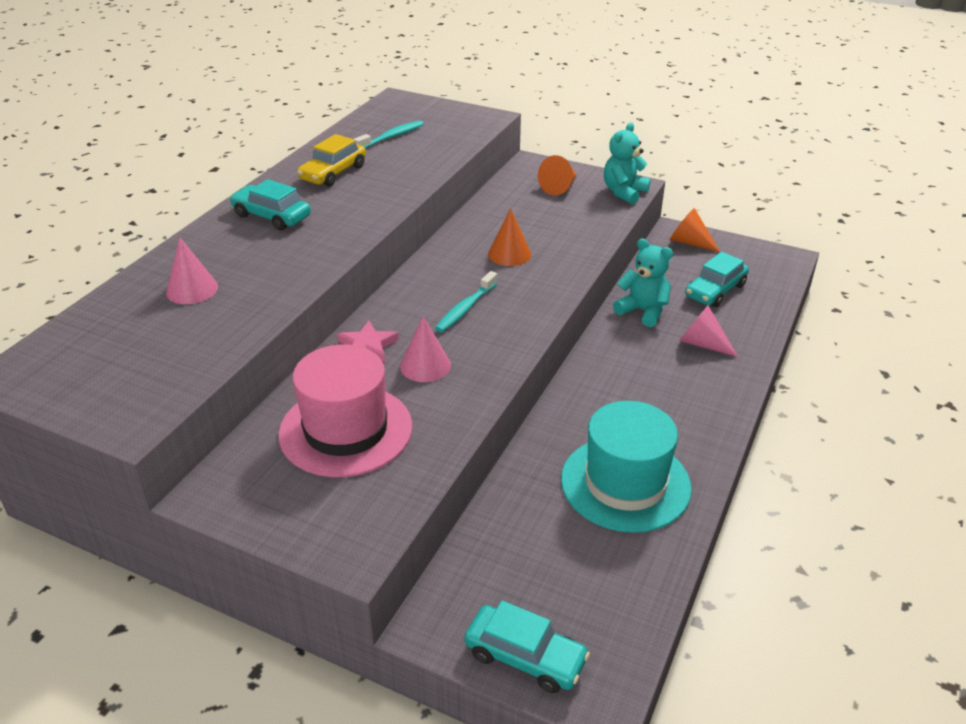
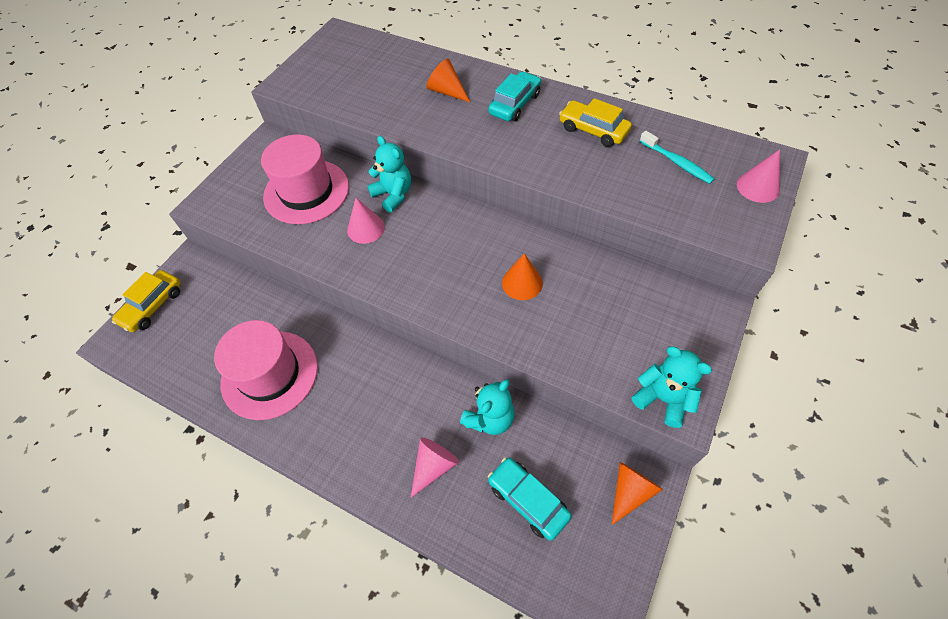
camera: 95 degrees right, 20 degrees up
(192, 289) = (415, 82): pink cone -> pink cone (758, 187)
(367, 346) = (393, 195): pink star -> turquoise teddy bear
(465, 308) = (436, 251): turquoise toothbrush -> none
(525, 657) = (153, 306): turquoise car -> yellow car
(559, 187) = (665, 332): orange cone -> orange cone (447, 91)
(625, 483) = (269, 374): turquoise hat -> pink hat

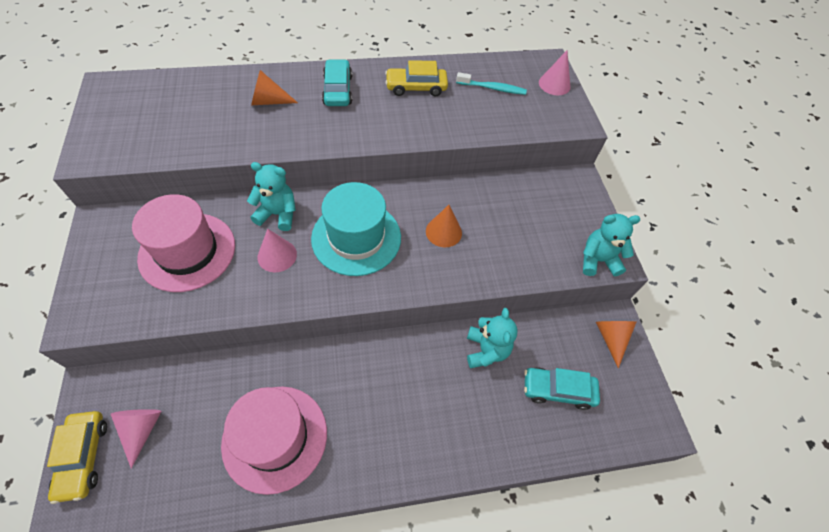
camera: 45 degrees left, 0 degrees up
(434, 466) = (476, 414): pink cone -> pink cone (141, 430)
(439, 247) = (356, 238): none -> turquoise hat

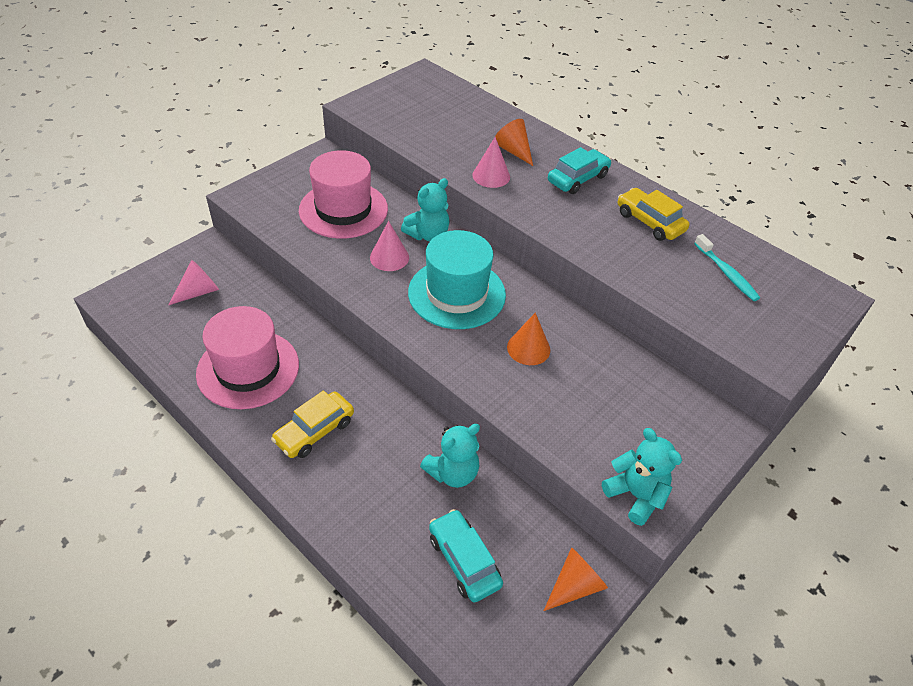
camera: 55 degrees right, 10 degrees down
(83, 457) = (159, 277): yellow car -> yellow car (314, 431)
(278, 214) = (428, 234): turquoise teddy bear -> turquoise teddy bear turned 75 degrees clockwise
(554, 84) = (805, 318): pink cone -> pink cone (491, 176)

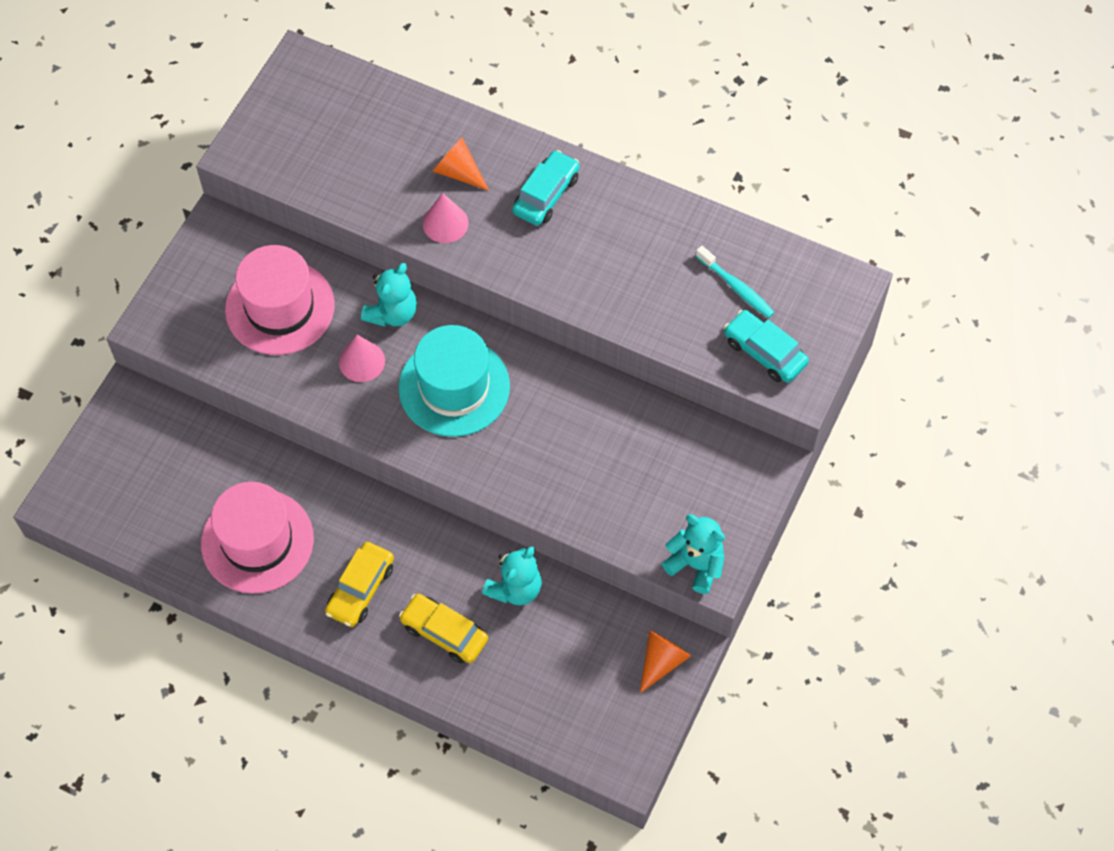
camera: 15 degrees left, 15 degrees up
(198, 292) = (151, 462): pink cone -> none
(464, 560) = (555, 671): turquoise car -> turquoise car (764, 352)
(528, 348) = (552, 434): orange cone -> none
(649, 222) = (641, 238): yellow car -> yellow car (444, 632)

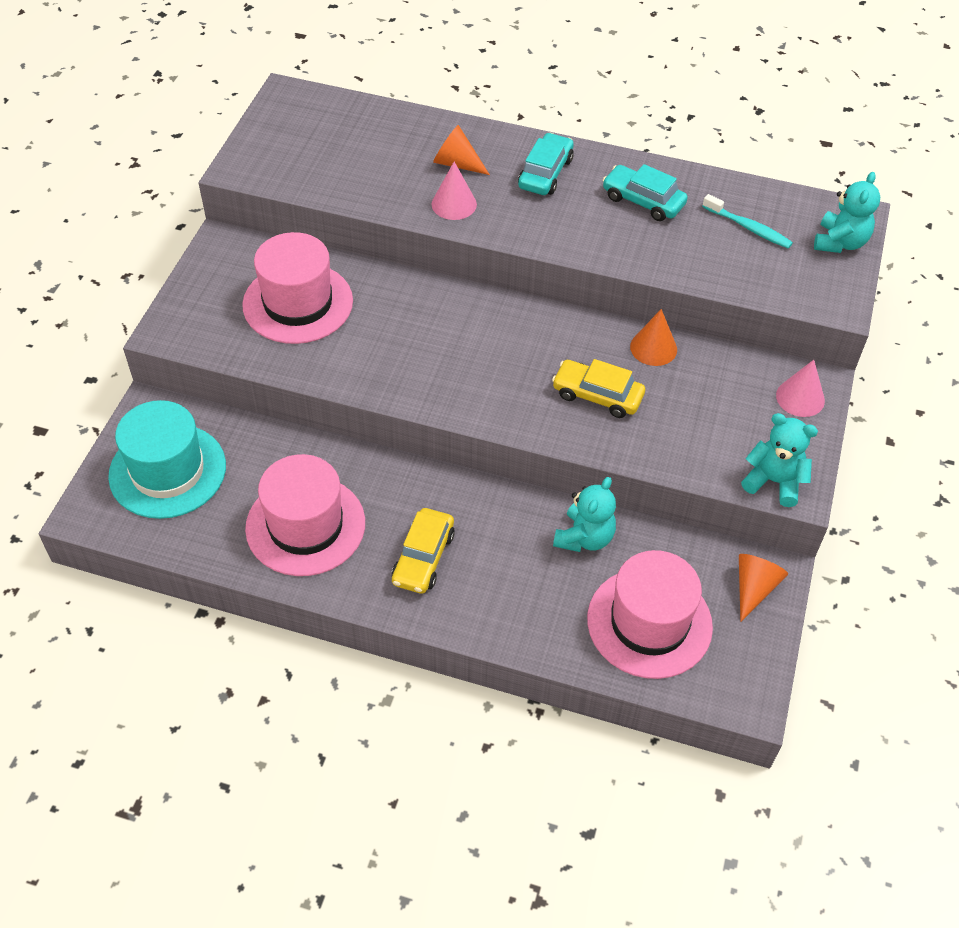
camera: 10 degrees left, 10 degrees down
(362, 361) = (389, 340): pink cone -> pink cone (800, 398)
(392, 313) = (411, 296): turquoise teddy bear -> turquoise teddy bear (840, 242)
(444, 632) = (521, 589): yellow car -> yellow car (597, 395)
(454, 387) = (487, 352): turquoise hat -> turquoise hat (167, 471)
(555, 682) = (649, 622): none -> pink hat
(618, 402) = (653, 348): none -> orange cone
(764, 352) = (793, 277): turquoise car -> turquoise car (643, 201)

